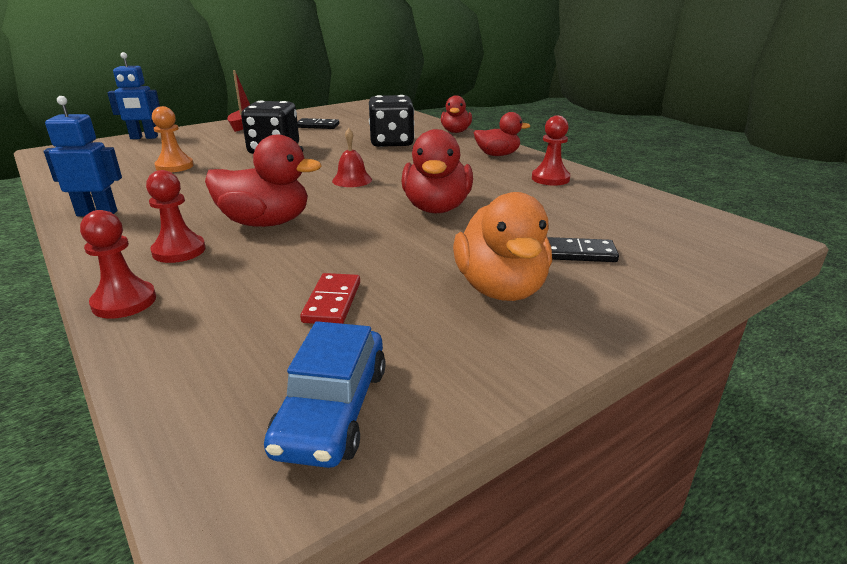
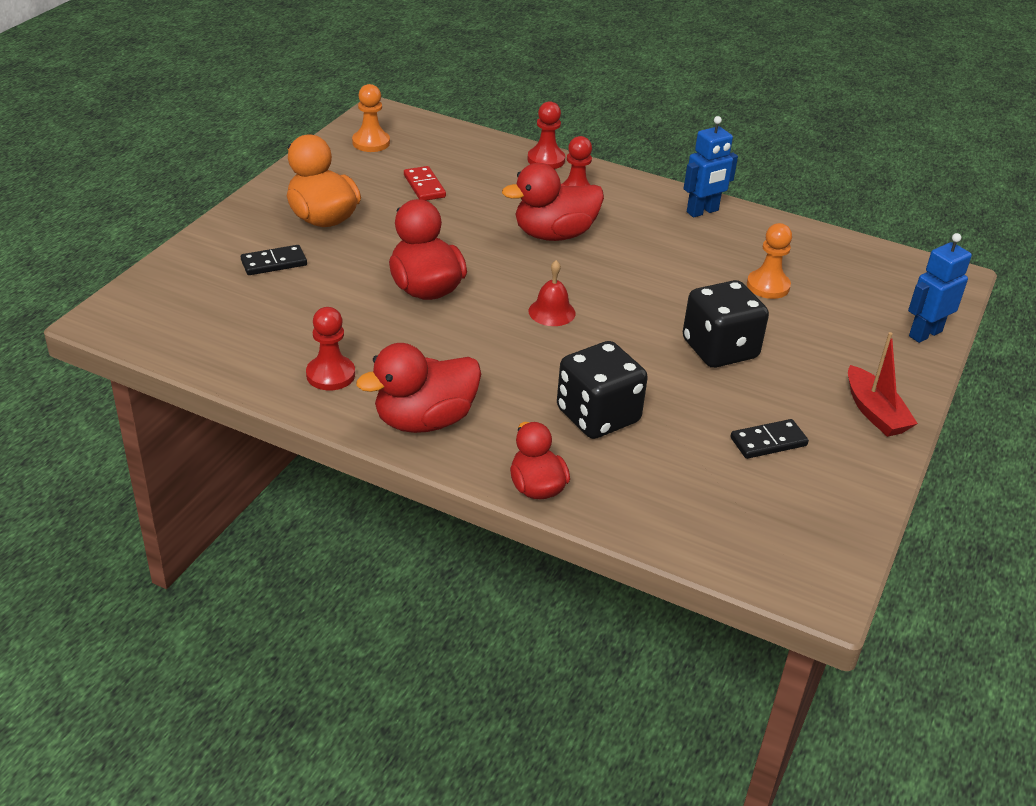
camera: 150 degrees right, 10 degrees up
(332, 409) = (371, 143): blue car -> orange pawn
(497, 155) = (424, 420): red duck -> red duck, size x1.56

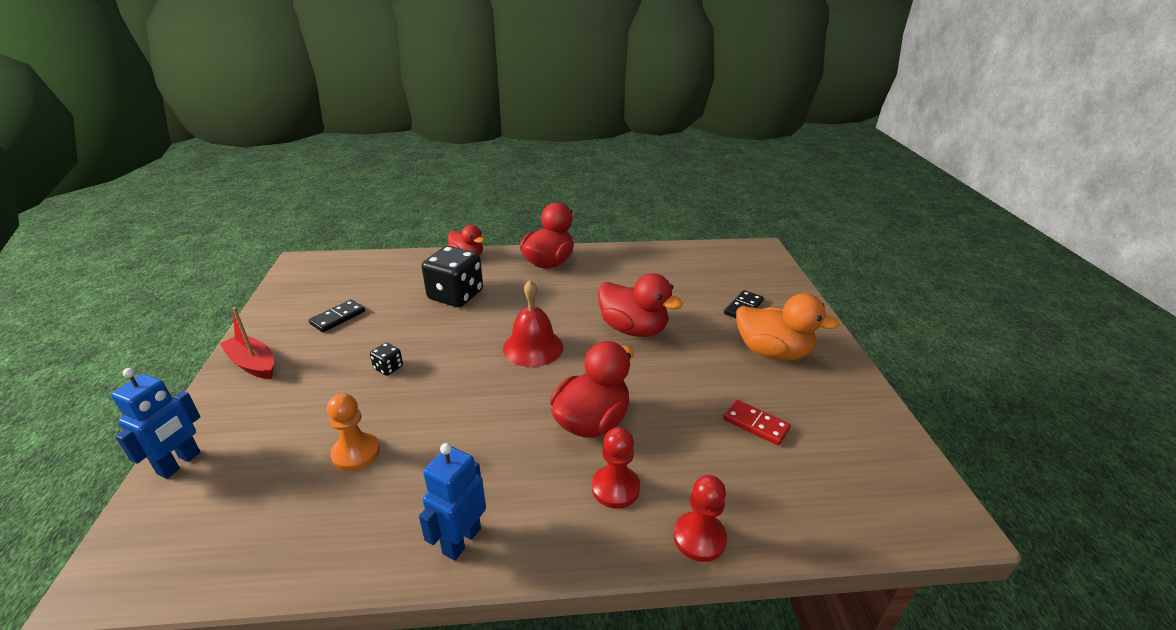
camera: 150 degrees right, 5 degrees down
(330, 375) = (620, 264): red pawn -> none
(371, 143) = (877, 459): orange pawn -> none
(552, 312) = (533, 347): red bell -> red bell, size x1.57
(719, 349) = (388, 368): black dice -> black dice, size x0.43

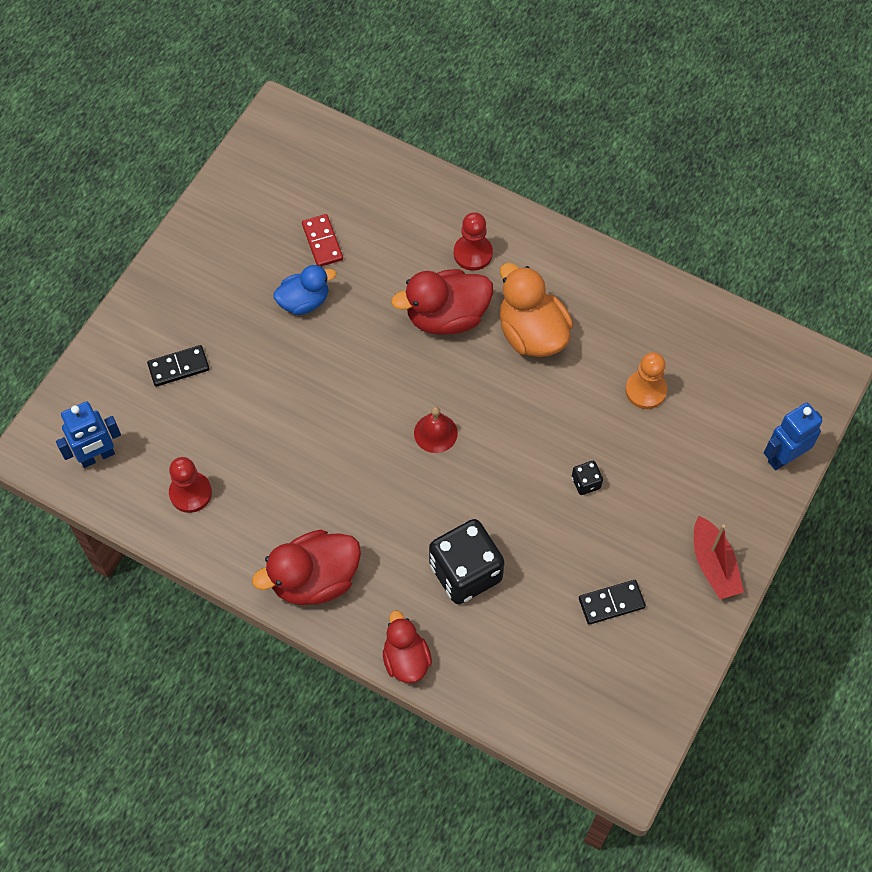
camera: 145 degrees left, 30 degrees up
(461, 540) = (598, 275): blue robot -> blue robot (97, 456)
(533, 347) = (435, 433): red bell -> red bell, size x0.64
(633, 329) = (319, 402): red duck -> none
(699, 538) = (447, 193): red pawn -> red pawn (190, 493)
(715, 377) = (304, 301): none -> blue duck
(772, 352) = (222, 297): orange duck -> orange duck (532, 333)

